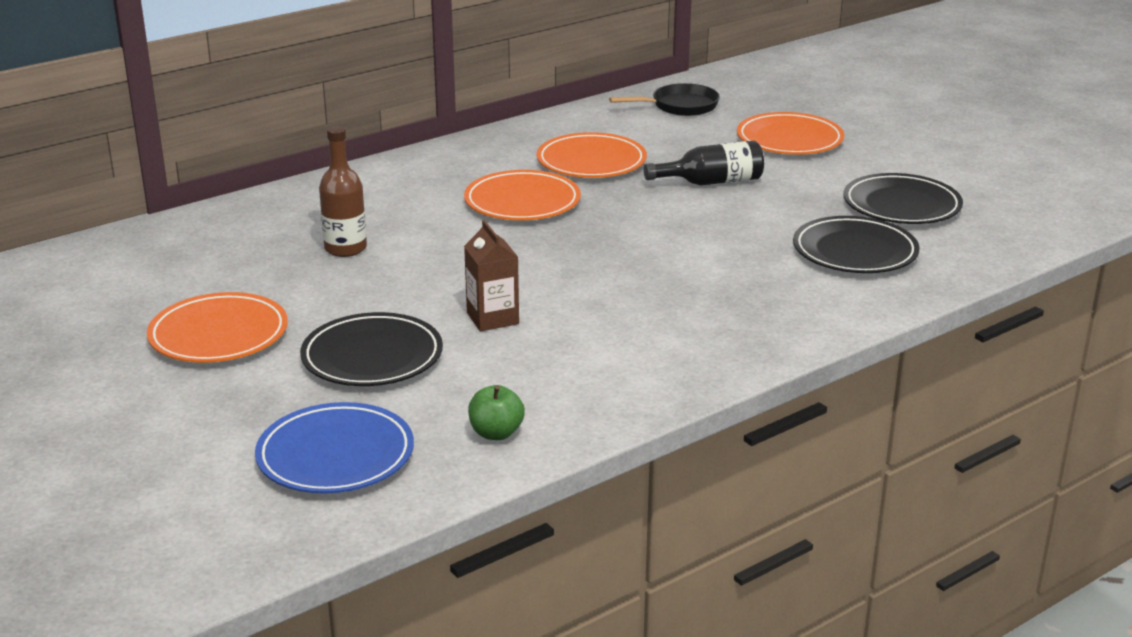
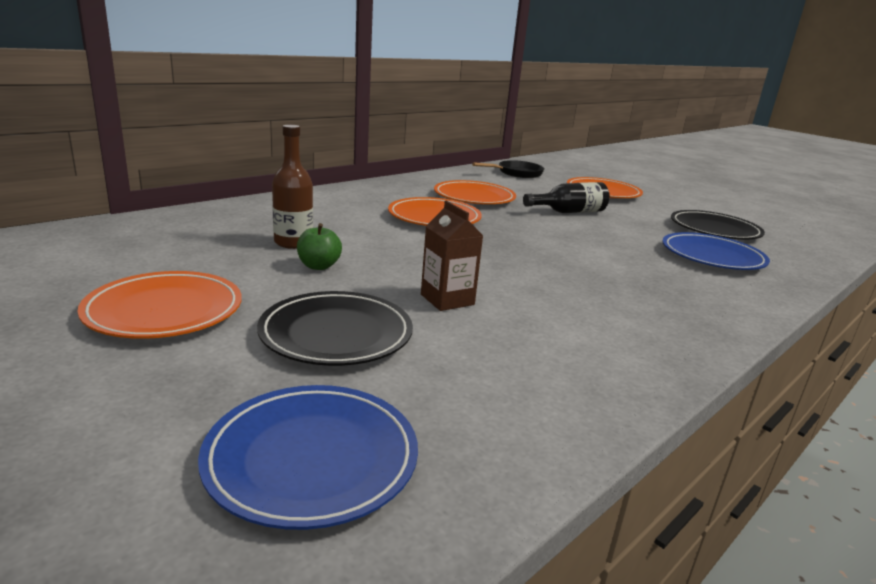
camera: 10 degrees left, 5 degrees down
(496, 433) = (505, 422): green apple -> green apple (318, 266)
(854, 251) = (712, 256): black plate -> blue plate

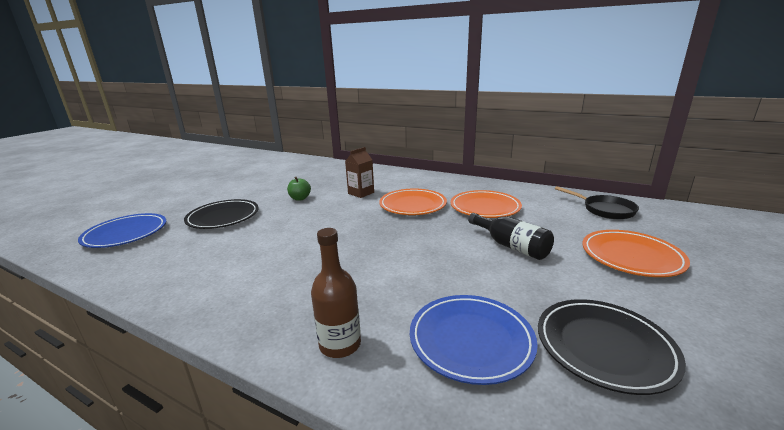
camera: 75 degrees right, 0 degrees up
(164, 311) = (238, 189): orange plate -> none
(293, 242) = (328, 188): brown bottle -> brown bottle (340, 344)
(447, 299) = (272, 231): brown carton -> brown carton (361, 193)

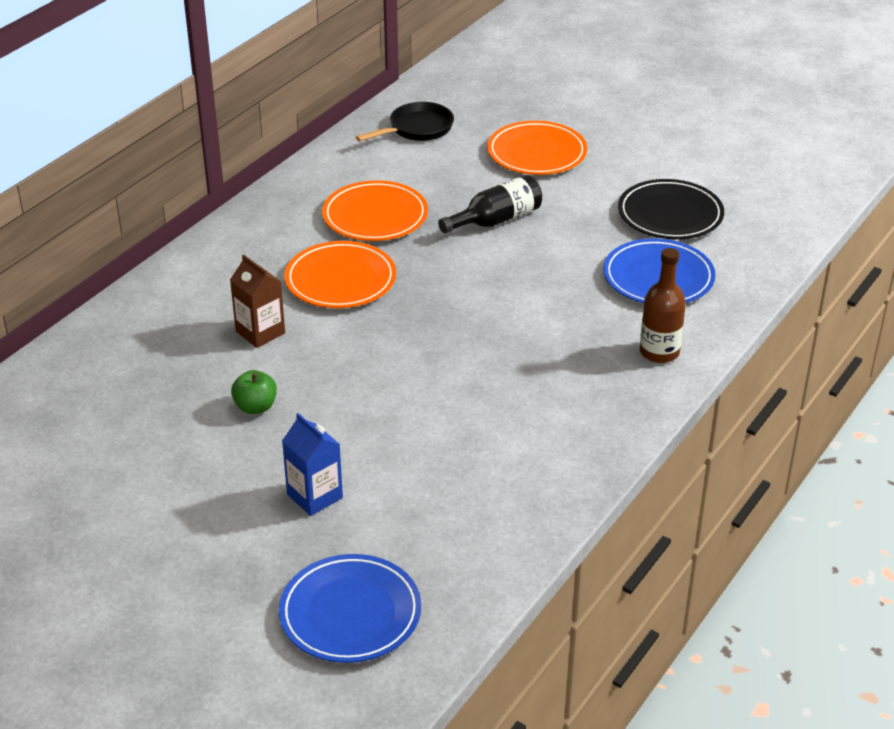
camera: 85 degrees left, 15 degrees up
(223, 217) = (314, 496): black plate -> blue carton

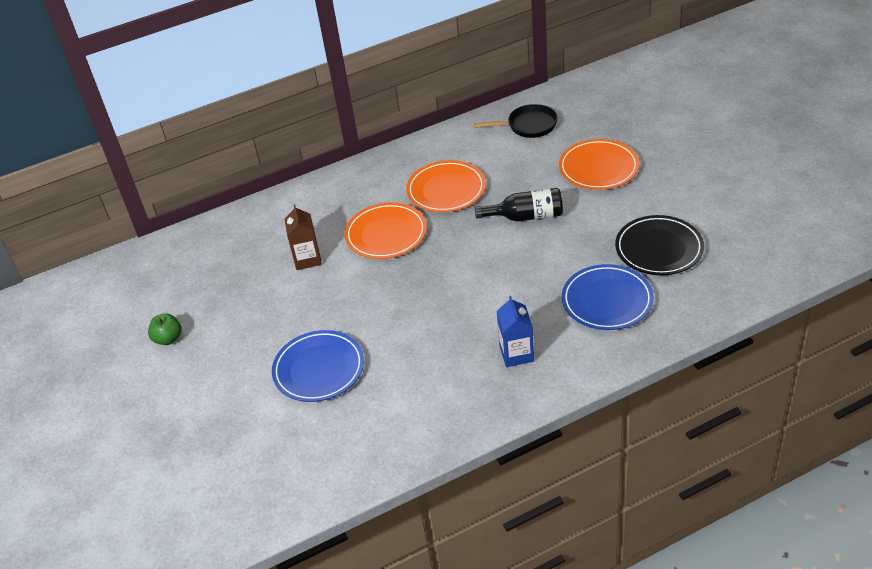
camera: 35 degrees right, 5 degrees up
(255, 407) = (263, 314): green apple -> green apple (168, 339)
(314, 496) = (247, 394): blue carton -> blue carton (516, 354)
(350, 613) = (202, 490): blue plate -> blue plate (319, 369)
(659, 352) = (558, 364): brown bottle -> none

